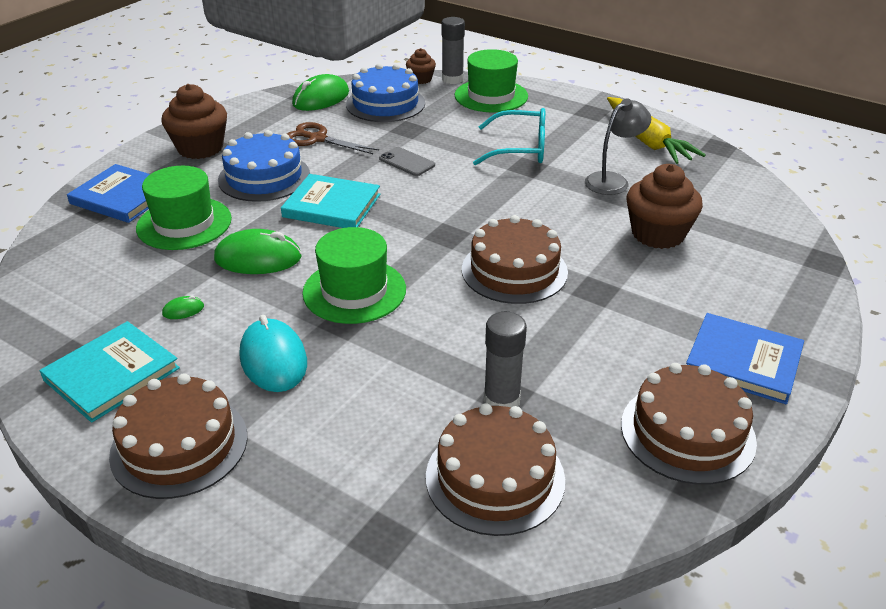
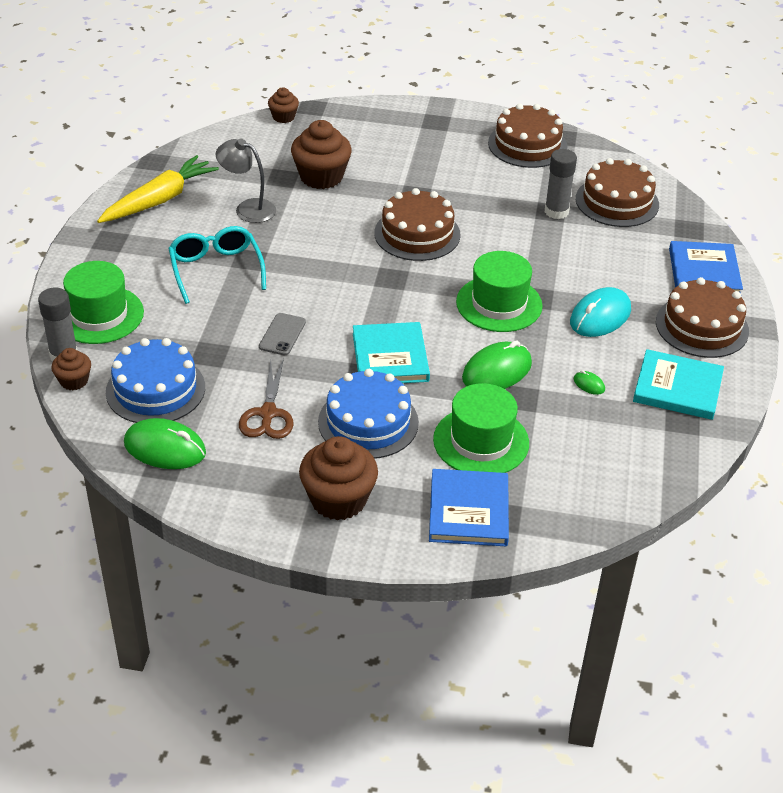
camera: 115 degrees left, 5 degrees up
(258, 258) = (497, 371): green mouse -> green mouse turned 75 degrees clockwise
(743, 361) = (449, 131): blue book -> blue book (704, 272)
(801, 236) = (283, 117): none -> brown cupcake

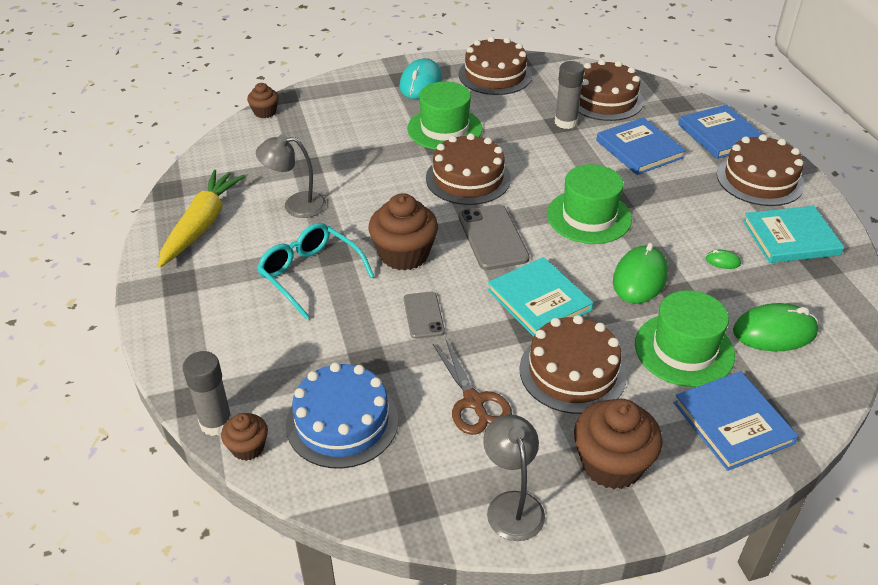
camera: 25 degrees left, 0 degrees up
(99, 315) = (223, 364): green hat -> green hat (444, 129)
(165, 448) = (400, 483): green mouse -> green mouse (774, 332)
(235, 495) = (512, 505): none -> grey lamp
(321, 177) = (342, 154): brown cupcake -> brown cupcake (404, 254)
(368, 422) = (572, 372): blue cake -> brown cake
(395, 292) = (492, 237): none -> grey phone
(600, 316) = (677, 198): turquoise mouse -> turquoise mouse (420, 83)
(606, 260) = (639, 149): none -> blue book

